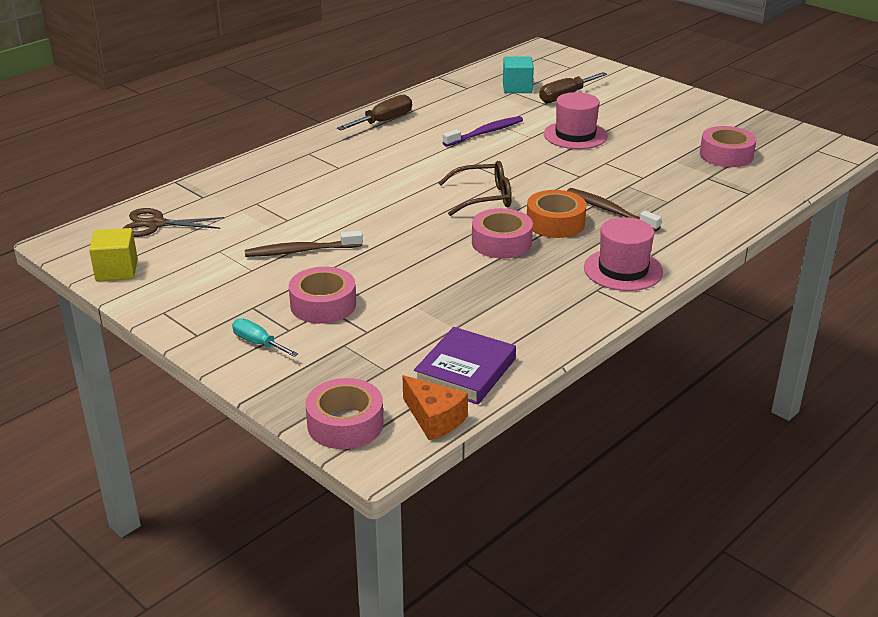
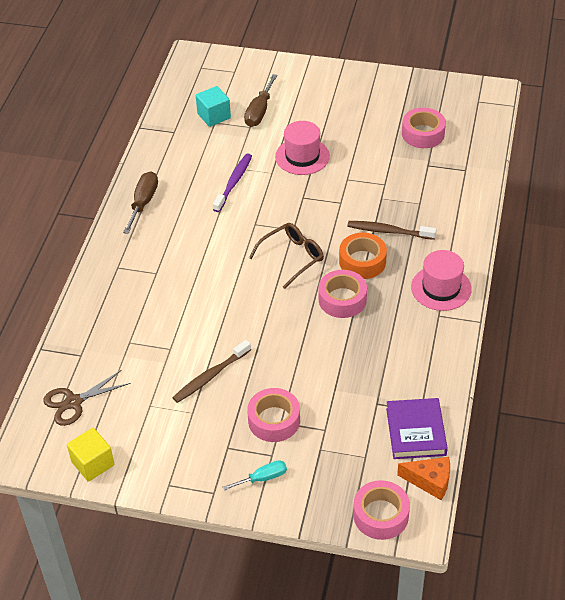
camera: 30 degrees left, 15 degrees up
(258, 343) = (263, 478): turquoise screwdriver -> turquoise screwdriver turned 150 degrees clockwise

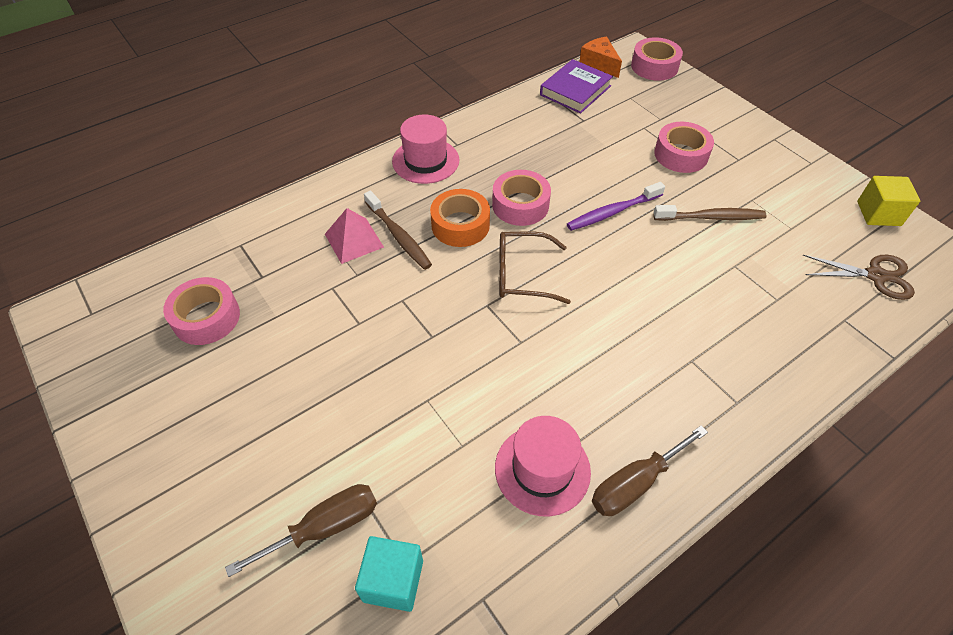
camera: 140 degrees left, 5 degrees up
(233, 182) = (488, 421): purple toothbrush -> purple toothbrush (612, 212)
(263, 478) = (724, 126): turquoise screwdriver -> none
(302, 156) = (365, 395): pink hat -> pink hat (542, 469)
(409, 212) = (354, 240): none -> pink pyramid

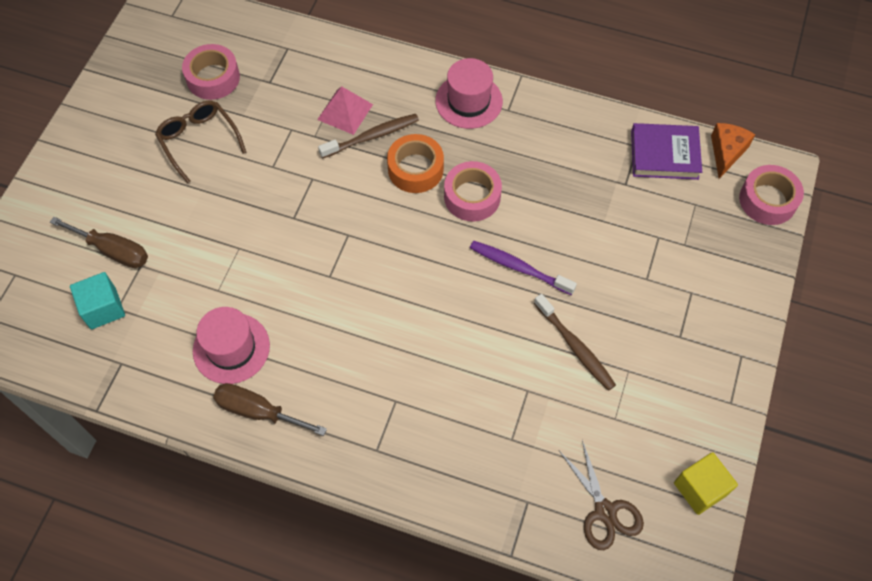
camera: 55 degrees right, 10 degrees up
(398, 236) = (372, 136): brown toothbrush -> brown toothbrush turned 135 degrees counterclockwise
(522, 274) = (396, 240): brown glasses -> brown glasses (199, 141)
(681, 154) = (644, 285): pink tape -> none

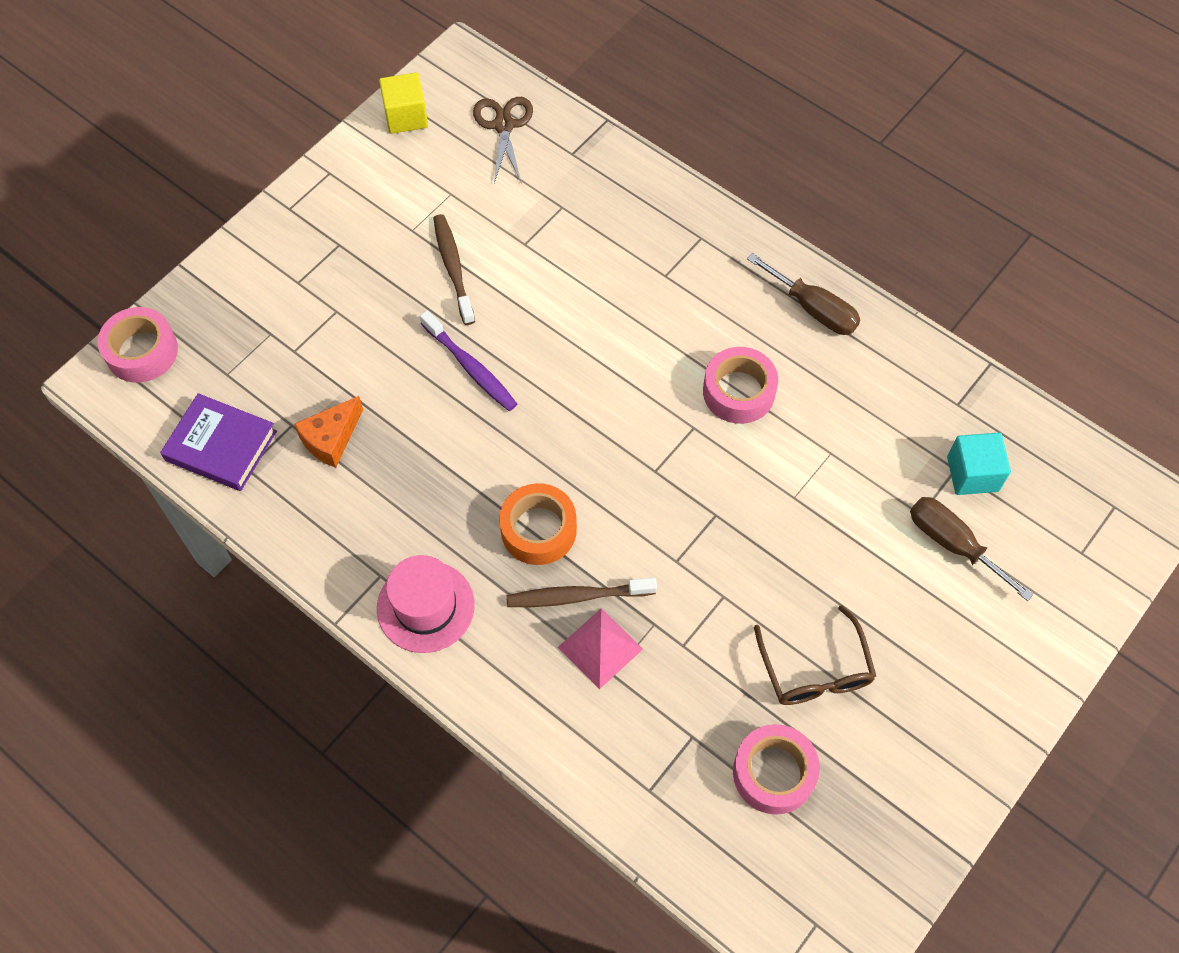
camera: 160 degrees left, 0 degrees up
(231, 348) = (828, 382): pink hat -> none
(472, 197) = (484, 469): pink tape -> pink tape (738, 392)
(726, 152) = (145, 424): orange cheese -> orange cheese (331, 439)

